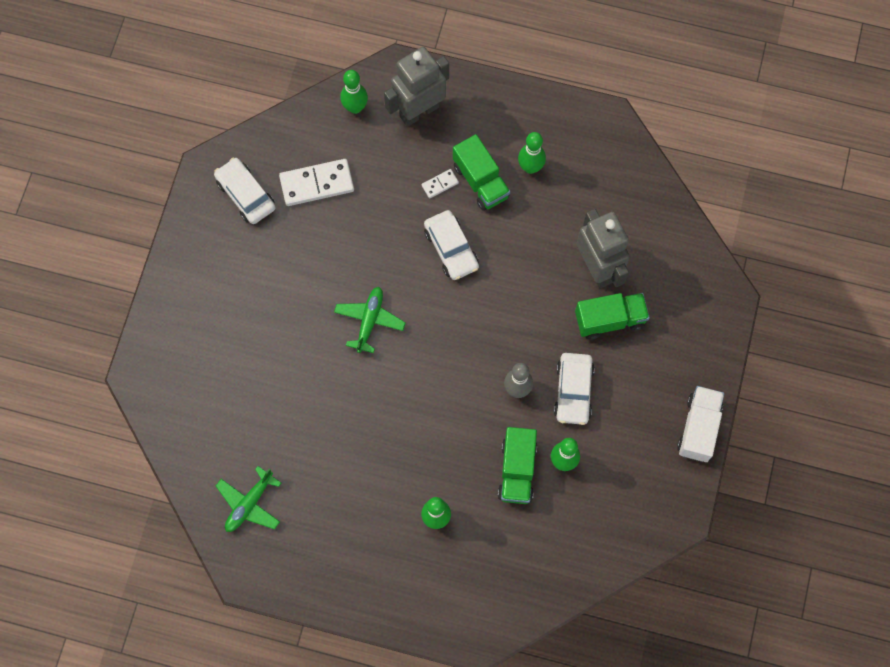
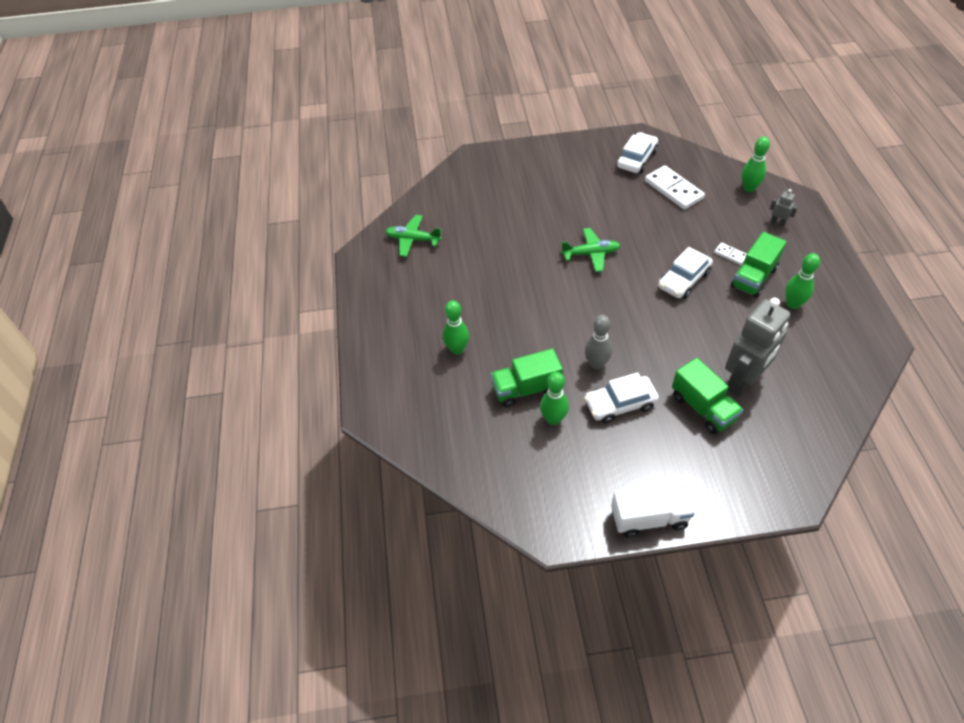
camera: 70 degrees right, 20 degrees down
(419, 111) = (778, 222): grey robot -> grey robot, size x0.41

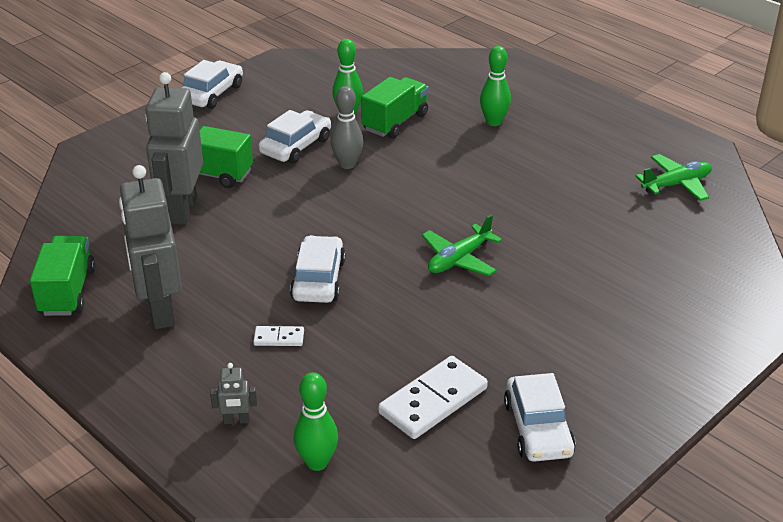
camera: 140 degrees right, 15 degrees down
(649, 518) = (211, 93): white truck -> white car
(673, 190) = (433, 401): white domino -> white domino turned 60 degrees counterclockwise
(753, 278) = (229, 321): green truck -> green truck (67, 292)
(793, 304) = (160, 311): green bowling pin -> grey robot

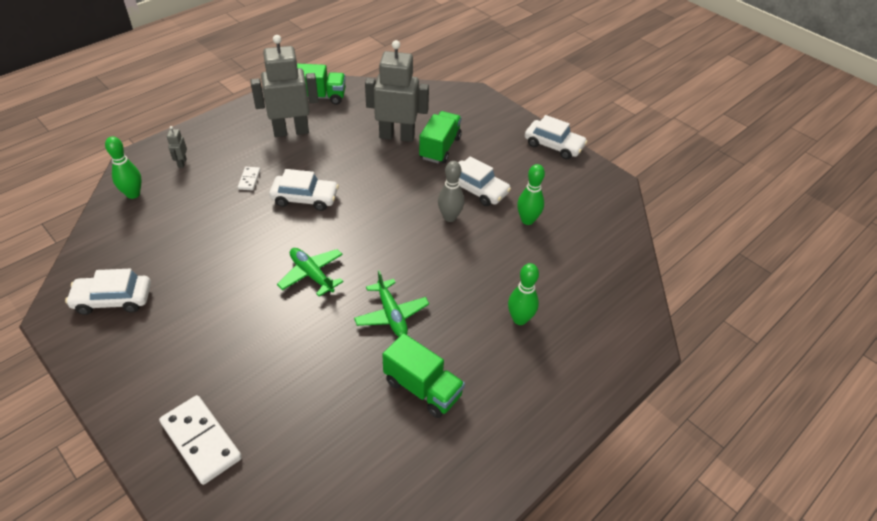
camera: 90 degrees right, 10 degrees up
(395, 122) = (515, 249): green truck -> green truck (422, 388)
(433, 401) = (163, 248): white domino -> white domino (201, 440)
(676, 184) = (401, 460): green plane -> green plane (391, 314)

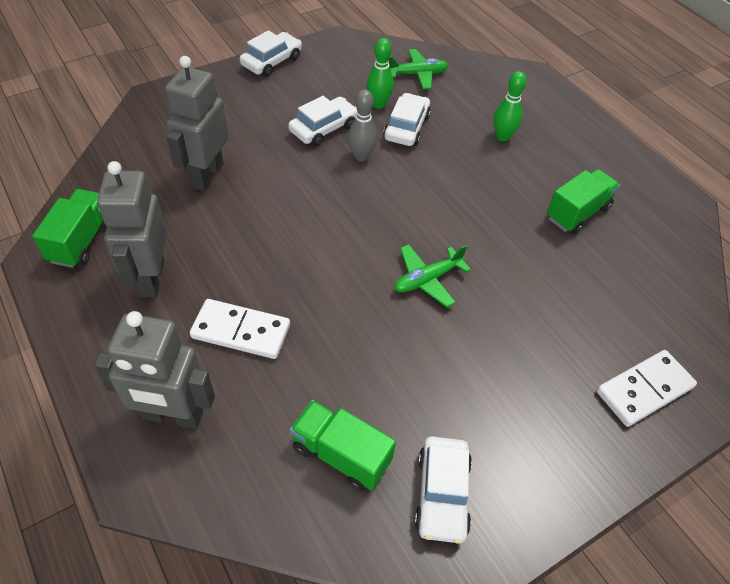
camera: 80 degrees left, 5 degrees up
(133, 194) = (227, 482): green bowling pin -> none
(182, 163) = (173, 416): grey robot -> grey robot, size x2.47
(249, 179) = (241, 331): white domino -> white domino, size x2.04
(305, 198) = (296, 274): white car -> white car (406, 127)
(391, 314) = (490, 221): green plane -> green plane (417, 74)
(440, 148) = (243, 143): green truck -> green truck (341, 454)

